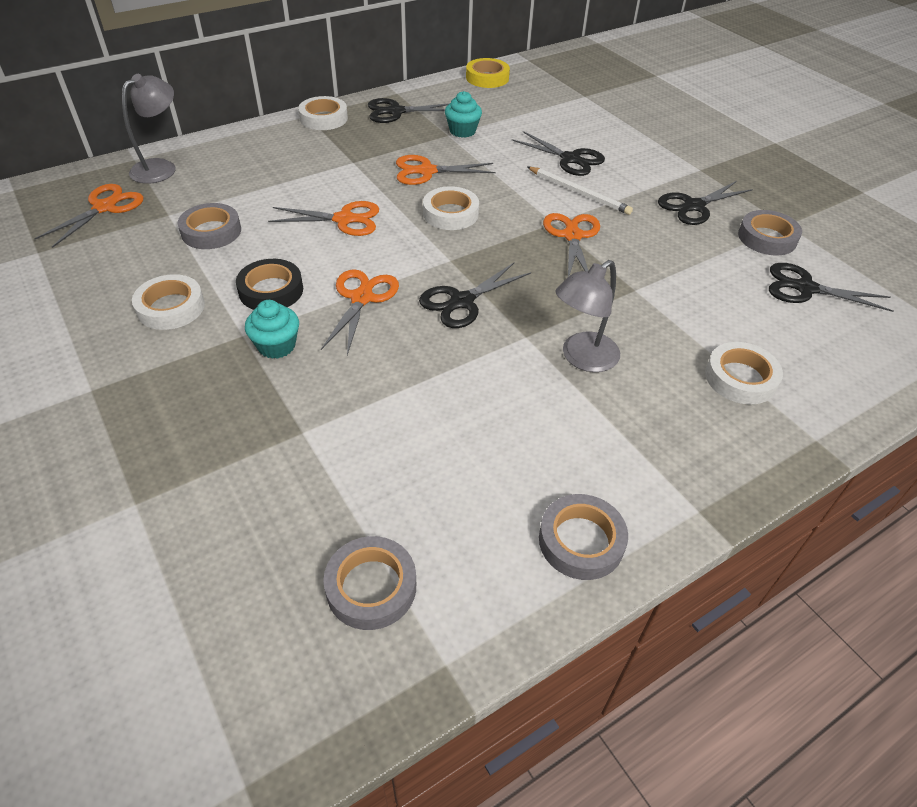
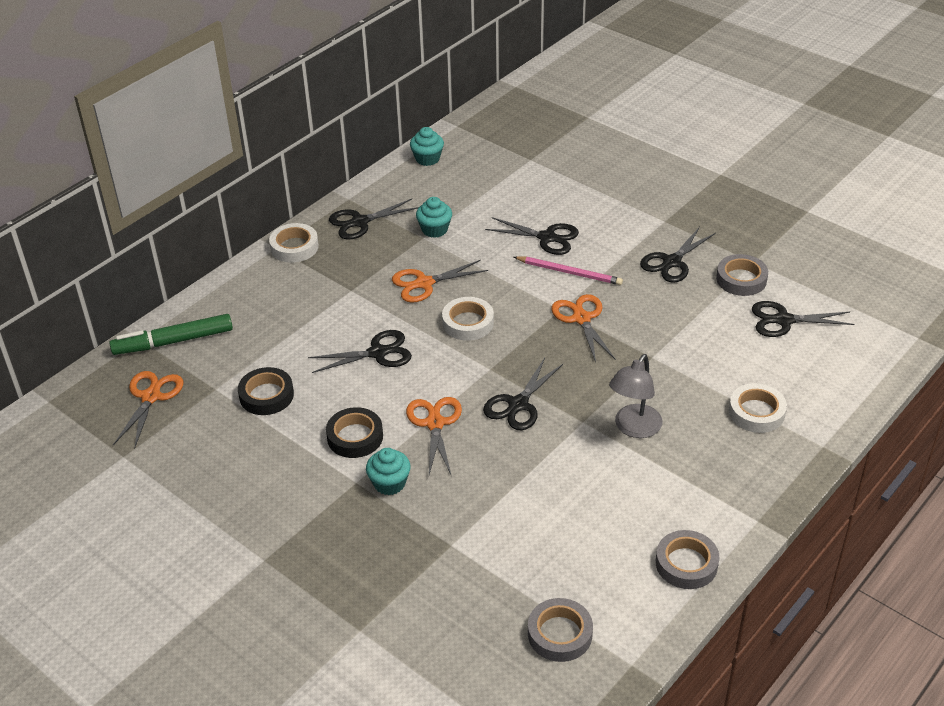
camera: 15 degrees left, 5 degrees down
(161, 167) = (173, 342): grey lamp -> green marker
(171, 307) = (280, 474): white tape -> none
(211, 231) = (266, 395): grey tape -> black tape
(344, 219) = (377, 353): orange scissors -> black scissors
(487, 78) = (427, 159): yellow tape -> turquoise cupcake
(579, 193) = (569, 272): white pencil -> pink pencil

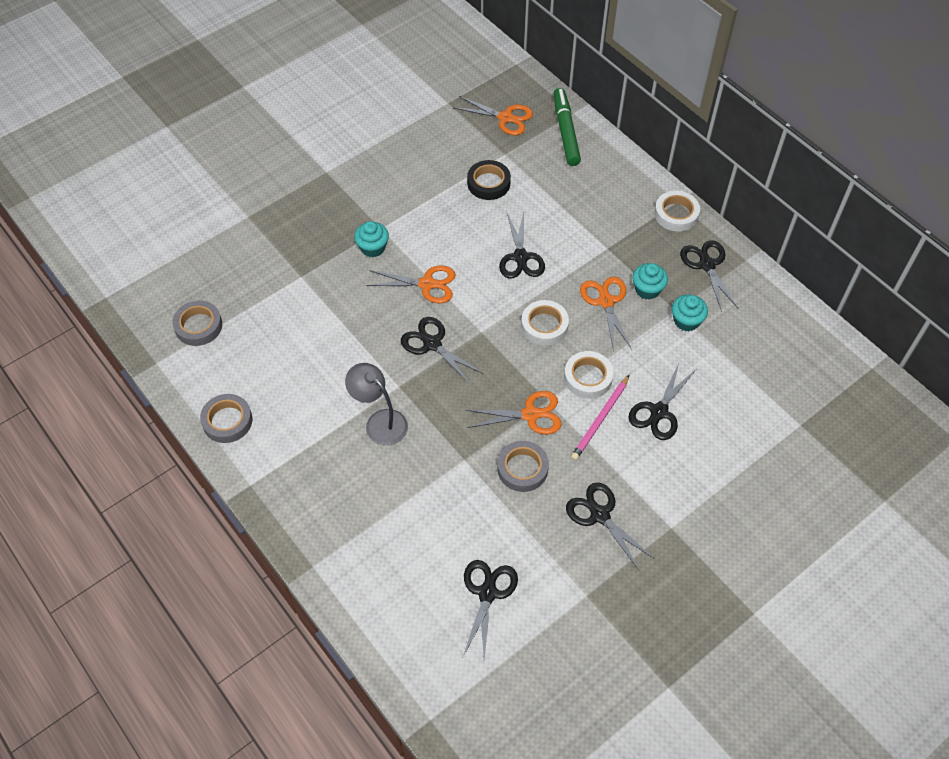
camera: 100 degrees right, 15 degrees up
(355, 437) = (427, 232): black tape -> none
(427, 159) = (809, 332): turquoise cupcake -> turquoise cupcake (647, 289)
(741, 279) = (559, 573): grey tape -> grey tape (522, 469)
(756, 412) = (370, 525): white tape -> white tape (588, 377)

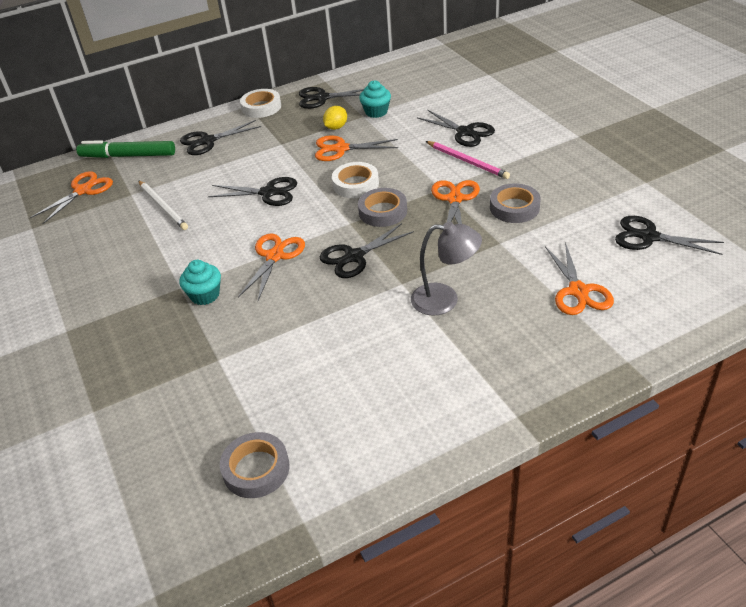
camera: 75 degrees left, 15 degrees down
(227, 421) = (419, 438): grey tape -> grey tape (383, 211)
(380, 422) = (445, 300): grey lamp -> grey lamp turned 135 degrees counterclockwise
(399, 528) = (578, 291): none -> orange scissors
(488, 183) = (163, 207): black tape -> white pencil
(588, 377) = (421, 164): white tape -> none
(599, 515) = (566, 169): black scissors -> black scissors (207, 141)
(647, 289) = (336, 127): turquoise cupcake -> yellow lemon

